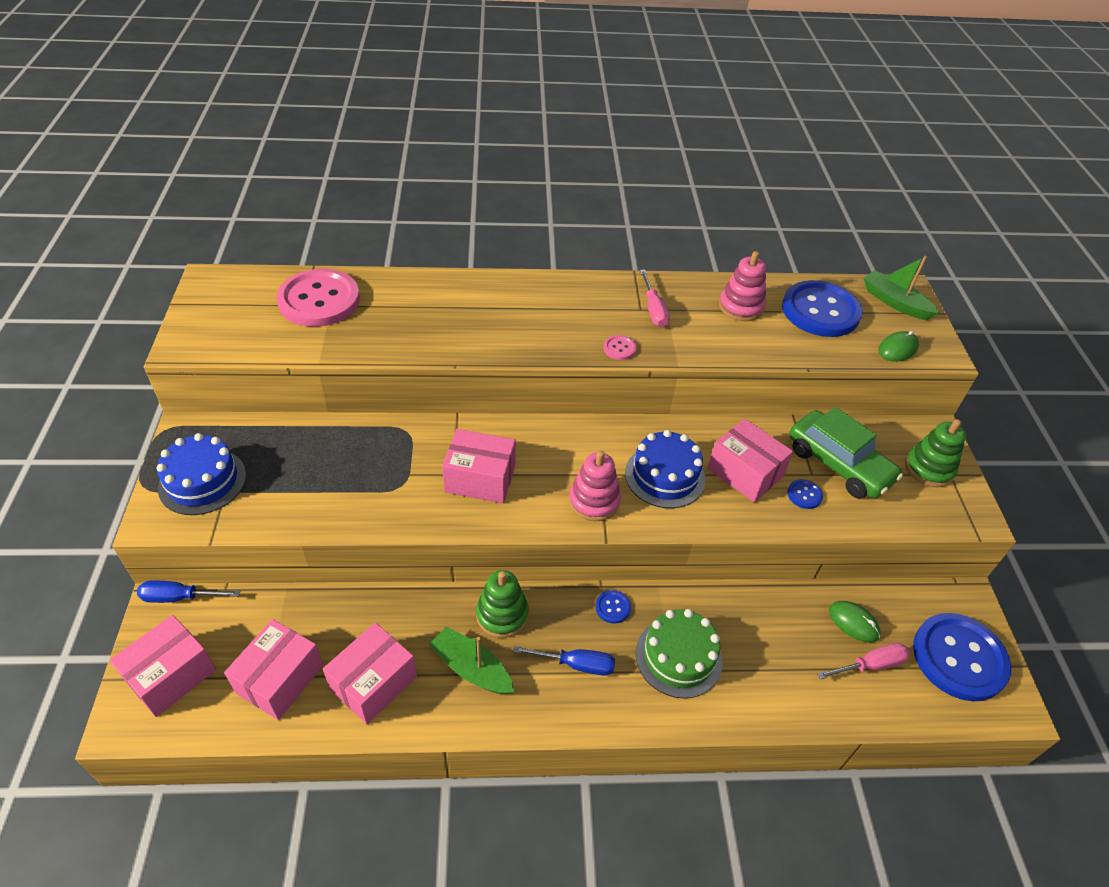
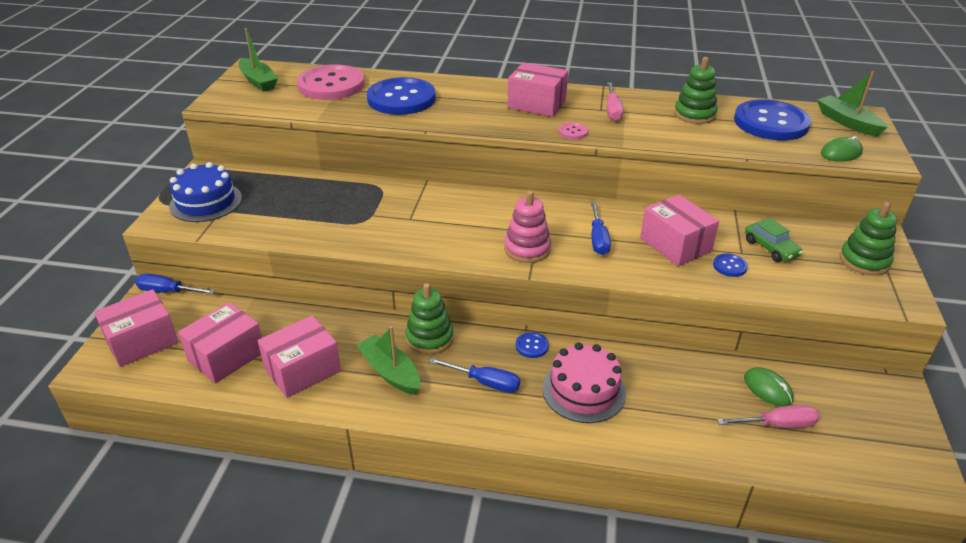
camera: 15 degrees right, 10 degrees down
(226, 303) = (258, 81): none -> green boat
(480, 478) = (431, 224): pink box -> pink box (536, 104)
(665, 476) = (598, 239): blue cake -> blue screwdriver
(678, 657) = (584, 390): green cake -> pink cake
(741, 307) = (694, 114): pink stacking toy -> green stacking toy
(838, 464) = (770, 248): green car -> green car, size x0.55
(959, 658) = (875, 432): blue button -> blue button (401, 99)

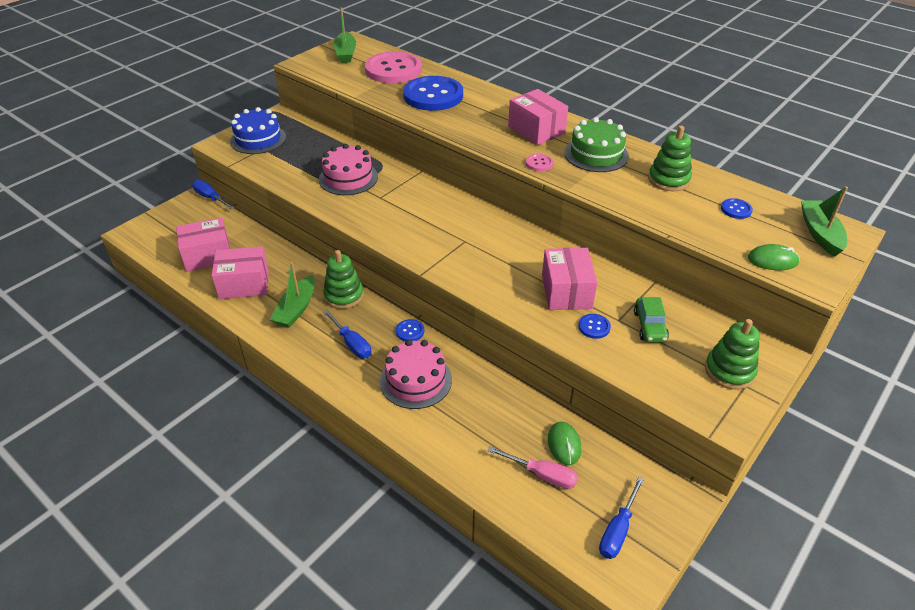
camera: 30 degrees right, 5 degrees up
(142, 341) = (169, 226): pink box -> none
(356, 210) = (348, 178): none -> pink cake
(390, 372) = (296, 309): green boat -> green boat turned 150 degrees counterclockwise
(527, 249) = (442, 251): pink stacking toy -> none
(598, 239) = (506, 263): blue screwdriver -> blue screwdriver (618, 530)
(612, 110) = (596, 154): pink screwdriver -> green cake
(771, 123) = (736, 209): blue button -> blue button, size x0.40

